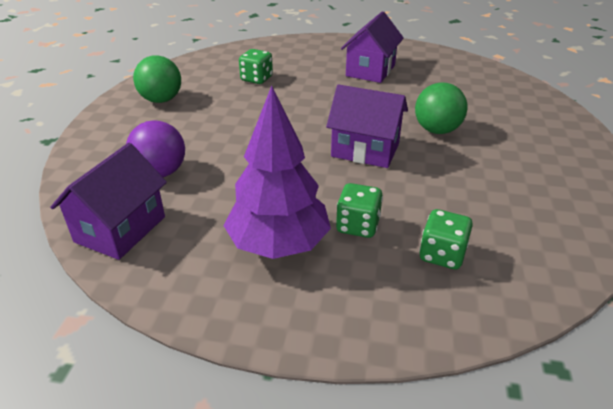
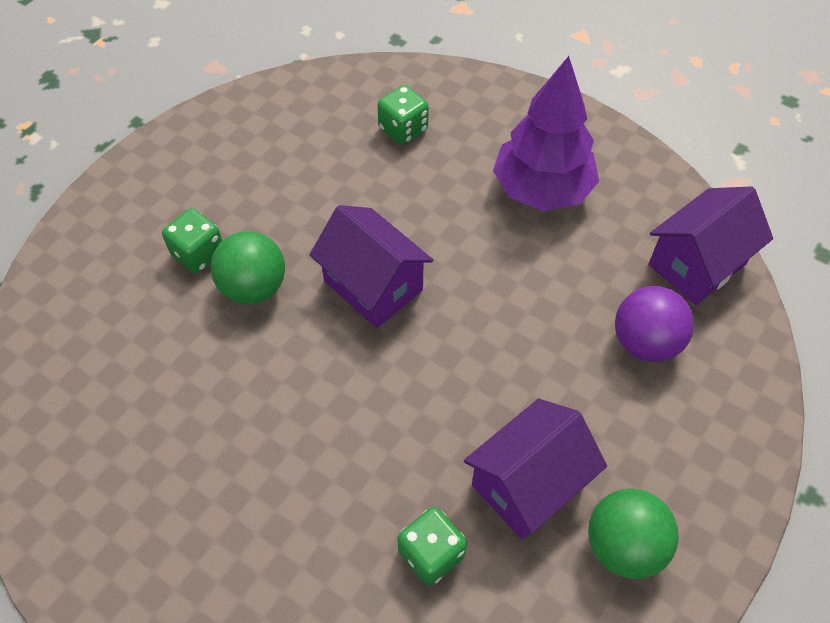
camera: 155 degrees left, 20 degrees up
(358, 226) = (456, 183): green dice -> green dice (198, 254)
(370, 70) = (211, 493): purple house -> purple house (528, 483)

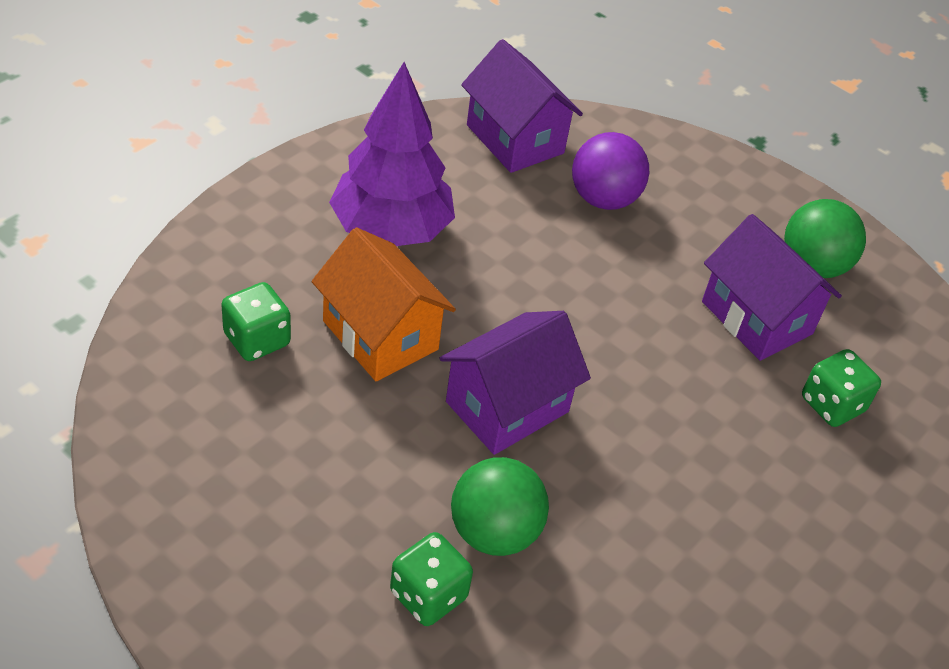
camera: 90 degrees left, 10 degrees down
(426, 197) = (380, 335): none -> orange house

